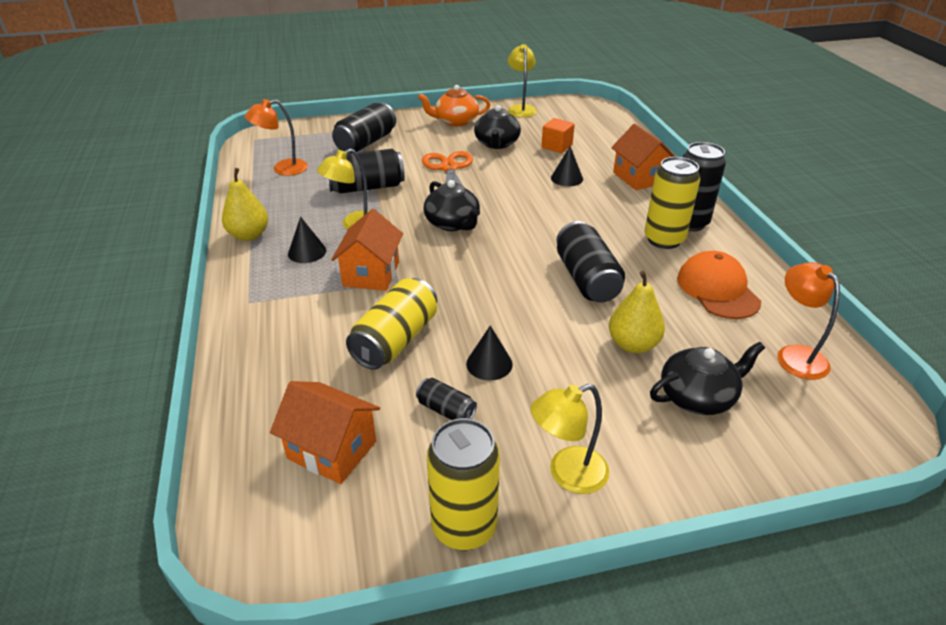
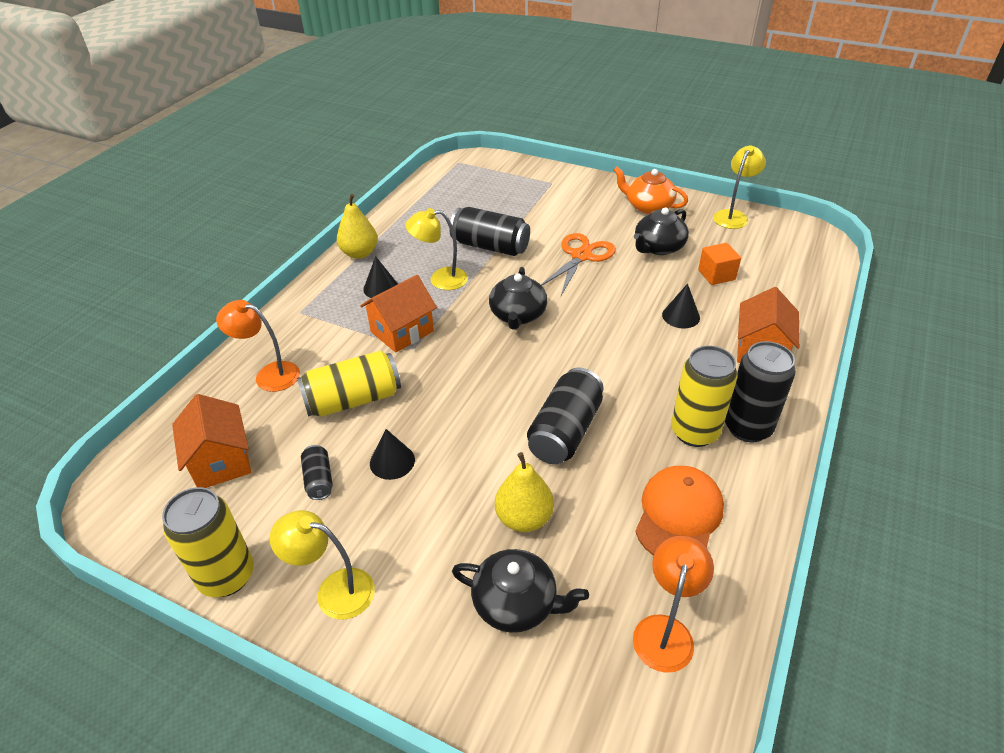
camera: 40 degrees right, 5 degrees up
(283, 169) = (447, 200): orange lamp -> orange lamp (269, 374)
(366, 143) = (541, 200): black can -> none

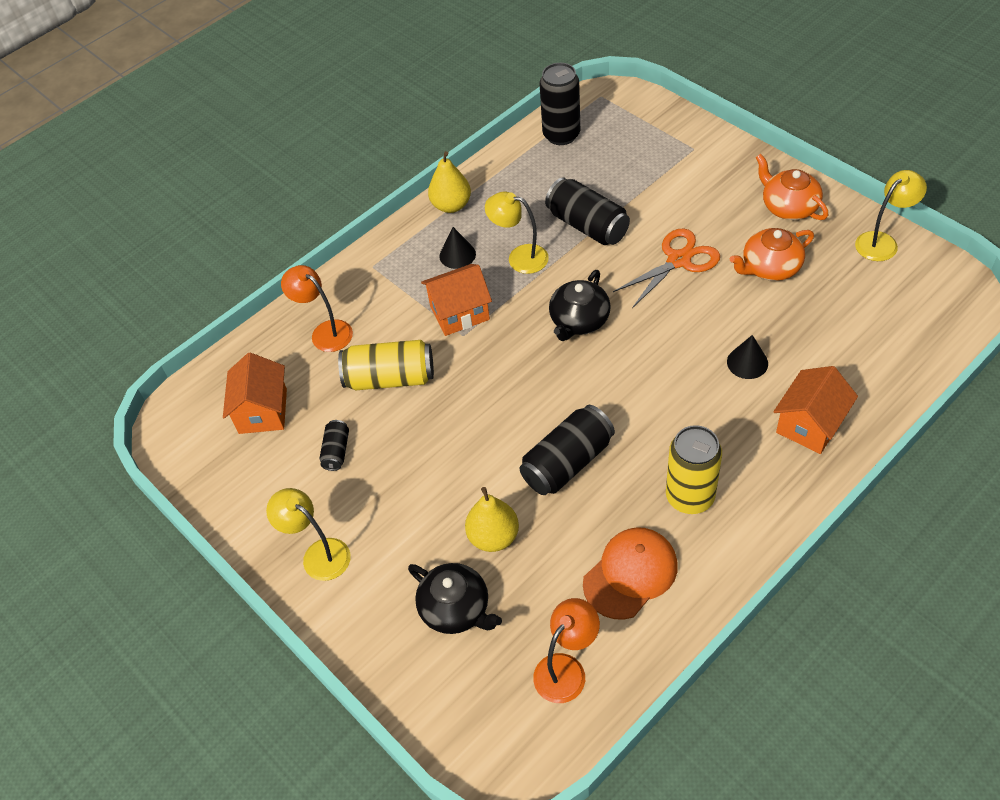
camera: 25 degrees right, 10 degrees up
(227, 576) = (242, 517): yellow can -> none
(392, 461) = (402, 450): black cone -> none
(658, 247) = (770, 267): black teapot -> orange teapot
(716, 275) = (815, 319): orange cube -> none
(747, 427) = (745, 507): black can -> black can (561, 135)

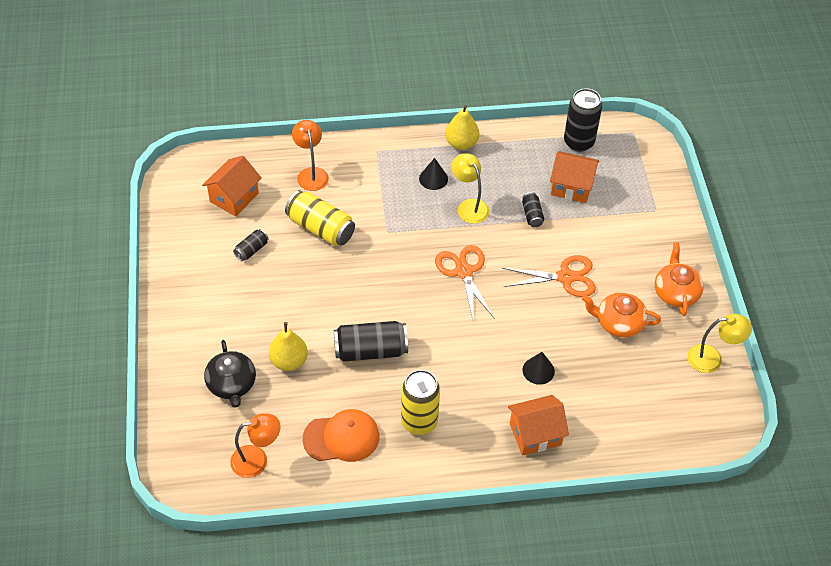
camera: 30 degrees right, 0 degrees up
(318, 554) = (189, 301): yellow lamp -> none
(459, 313) = (398, 216): orange house -> orange house (571, 187)
(579, 321) = (464, 271): black teapot -> orange scissors
(587, 225) = (532, 215): black can -> black can, size x0.52

